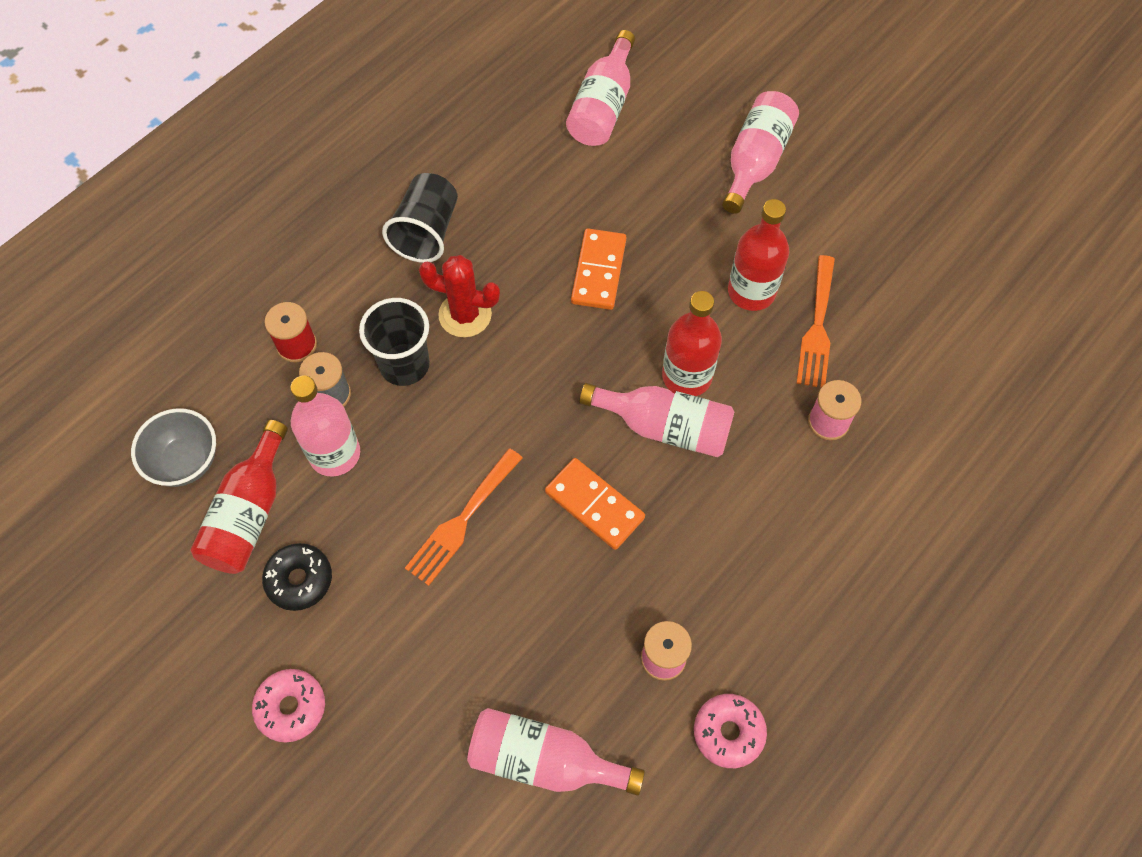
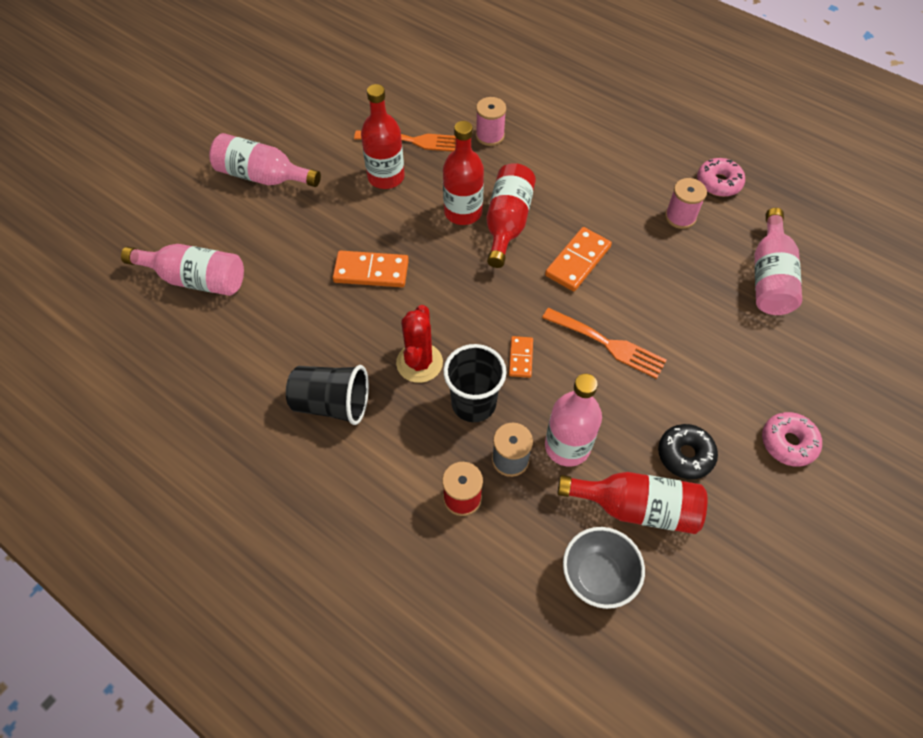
camera: 95 degrees left, 5 degrees down
(456, 419) = (521, 358): none -> orange domino
(665, 427) = (507, 223): pink bottle -> red bottle

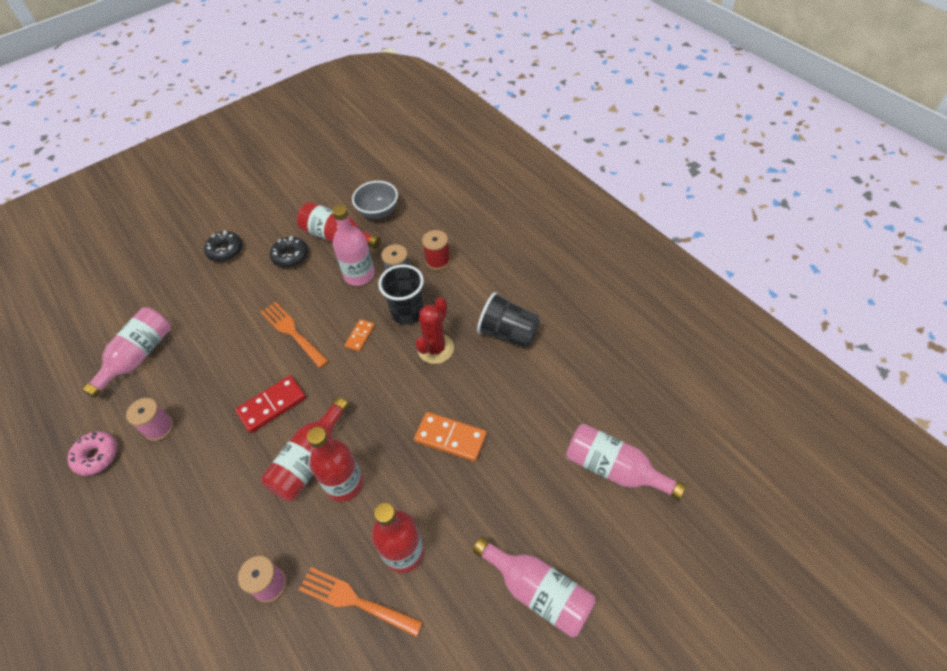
camera: 160 degrees left, 5 degrees down
(577, 261) = (272, 405): orange domino -> red domino
(788, 443) = (225, 251): pink donut -> black donut

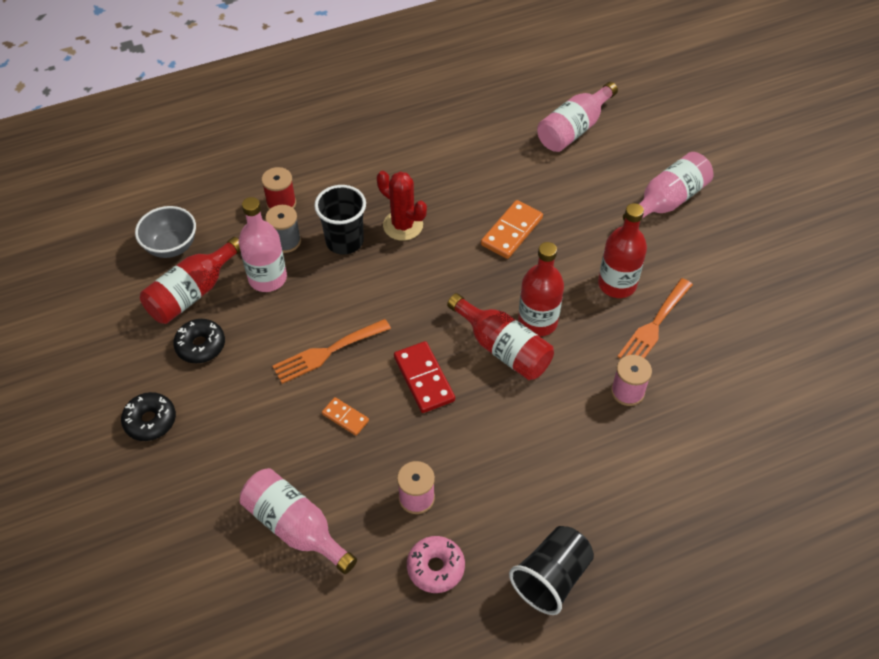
camera: 80 degrees left, 0 degrees up
(360, 336) = (360, 288): orange domino -> orange domino (345, 417)
(508, 333) = (406, 166): black cup -> black cup (551, 578)

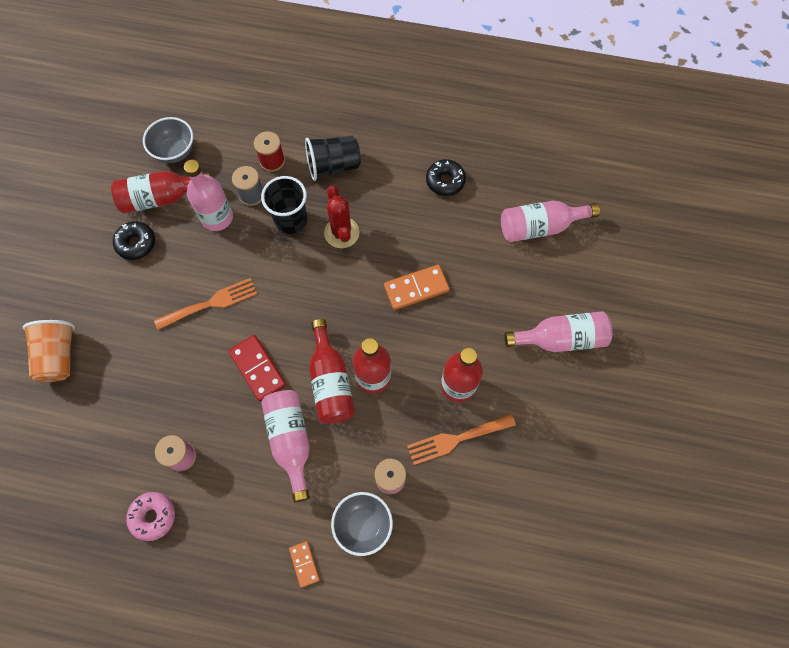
camera: 35 degrees right, 15 degrees up
(150, 421) = (65, 280): black donut -> black donut (445, 181)
(204, 492) = (59, 356): none -> orange cup
(295, 527) = (92, 422): pink bottle -> pink bottle (290, 441)
(327, 352) = (211, 303): orange fork -> orange fork turned 150 degrees clockwise
(345, 417) = (184, 362): orange domino -> orange domino (304, 564)
(424, 379) = (258, 368): red domino -> red domino turned 45 degrees counterclockwise
(551, 578) = (219, 581): black cup -> black cup (333, 166)
(638, 443) = (363, 525): none -> grey bowl

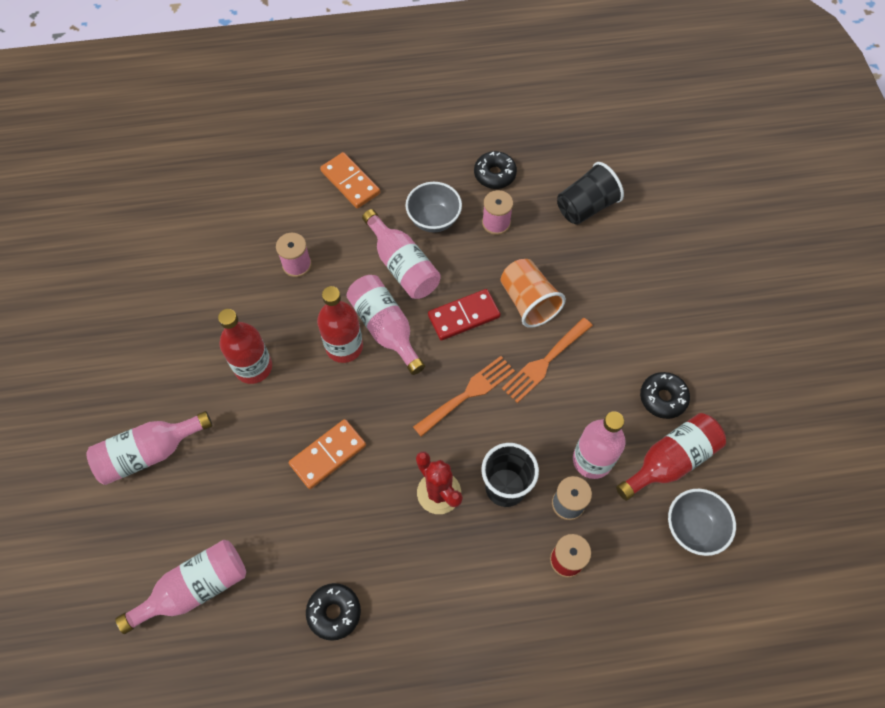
camera: 160 degrees right, 5 degrees down
(59, 356) = (662, 264): orange cup -> orange cup (528, 302)
(153, 516) = (494, 174): pink donut -> black donut
(258, 368) = (464, 316): red domino -> red domino turned 60 degrees counterclockwise
(304, 564) = (350, 182): orange domino -> orange domino, size x1.71
(331, 382) = (385, 328): red bottle -> pink bottle
(333, 166) = (486, 581): black cup -> black cup (586, 207)
(363, 525) = (310, 223): grey bowl -> grey bowl (434, 219)
(456, 439) = (242, 317): orange fork -> orange fork (468, 393)

